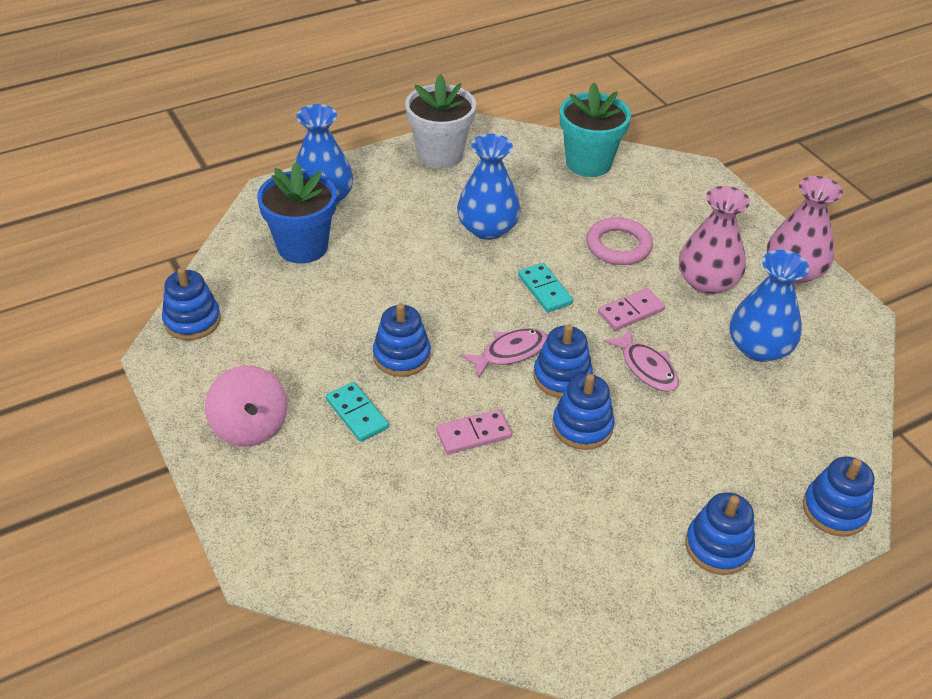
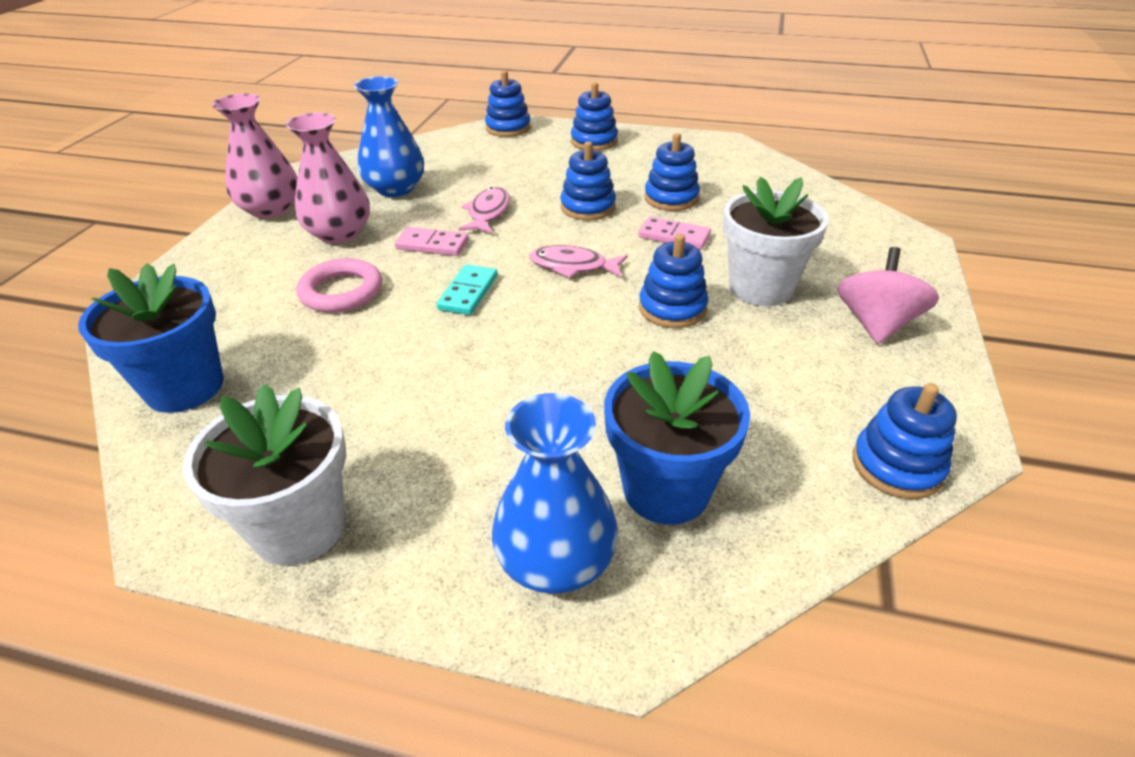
camera: 135 degrees left, 5 degrees down
(357, 414) = (760, 288): turquoise domino -> white flower pot
(487, 228) = (420, 378): blue vase -> none
(562, 377) = (557, 235): blue stacking toy -> blue stacking toy (671, 198)
(588, 163) = (185, 387): turquoise flower pot -> blue flower pot

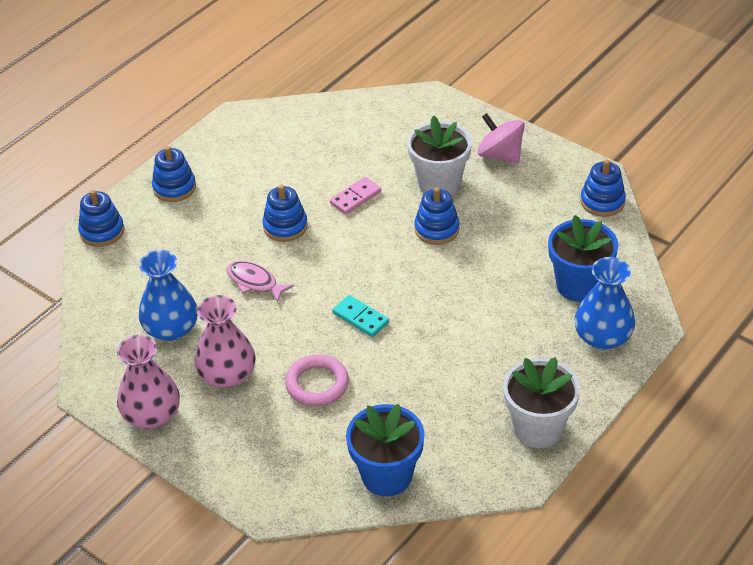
camera: 65 degrees left, 5 degrees up
(432, 245) = (283, 323): pink domino -> none
(573, 266) = (361, 258): pink fish -> none
(671, 198) = (303, 179): blue stacking toy -> none

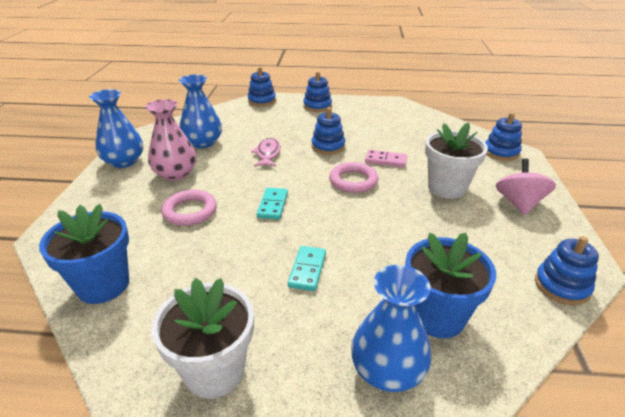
camera: 55 degrees right, 10 degrees down
(152, 414) = (124, 161): pink vase -> blue vase
(371, 241) = (353, 181): none -> pink ring
(436, 229) = (400, 204): blue stacking toy -> blue stacking toy (501, 152)
(474, 333) = (307, 270): none -> turquoise domino

